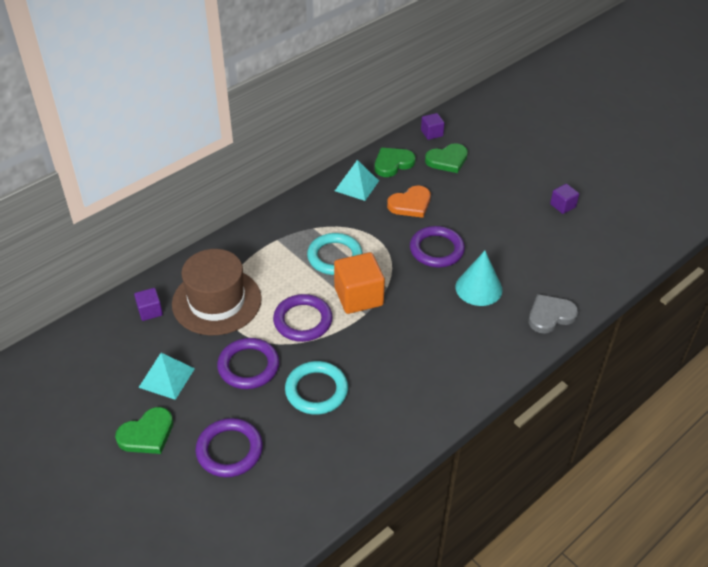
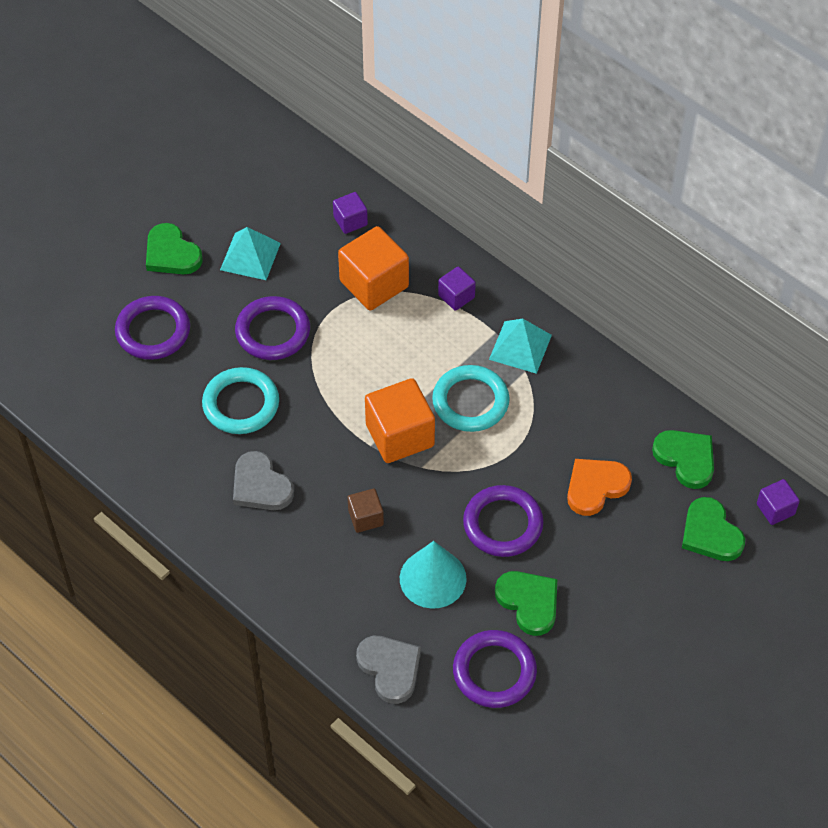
camera: 85 degrees right, 10 degrees up
(216, 301) = (374, 284): brown hat -> orange cube
(303, 321) = (351, 378): purple ring -> purple ring (494, 672)
(356, 185) = (625, 415): turquoise pyramid -> turquoise pyramid (520, 347)
(395, 381) = (260, 485): none -> grey heart
(410, 204) = (595, 487): orange heart -> orange heart turned 90 degrees clockwise
(428, 320) = (366, 518): none -> brown cube
(497, 243) = (529, 602): none -> green heart
(562, 206) = (630, 698): purple cube -> purple cube (456, 296)

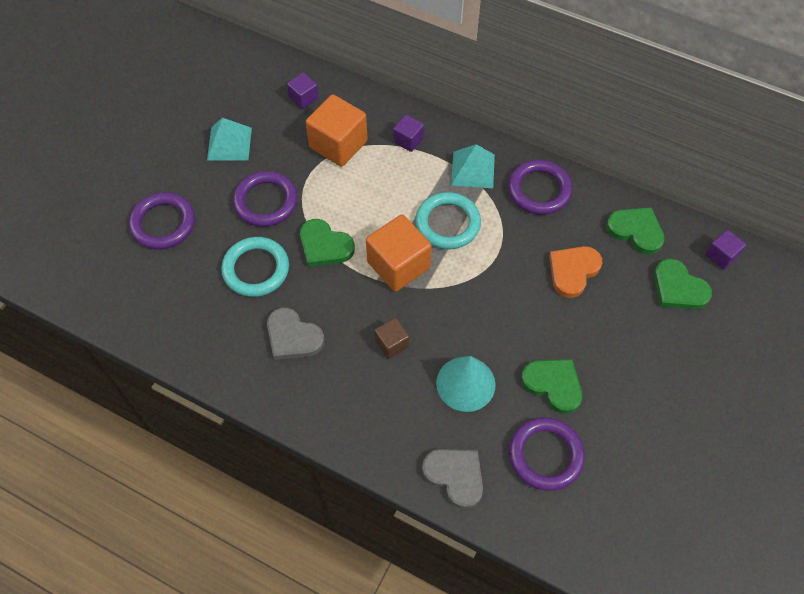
camera: 15 degrees left, 5 degrees up
(171, 253) = (162, 155): green heart -> green heart (325, 246)
(503, 524) = (508, 321): purple ring -> purple ring (539, 190)

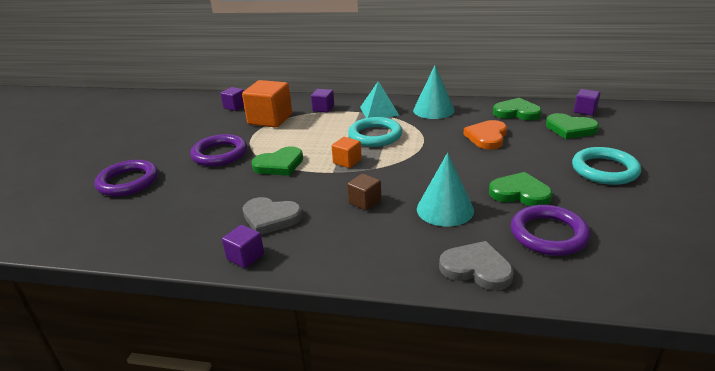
camera: 15 degrees left, 30 degrees down
(229, 143) = (180, 134): turquoise pyramid -> none
(256, 269) = (222, 188): turquoise ring -> turquoise ring (604, 170)
(257, 387) = (245, 257): none -> purple cube
(325, 246) = (279, 164): green heart -> green heart turned 45 degrees counterclockwise
(398, 265) = (347, 161): orange cube -> orange cube, size x0.53
(539, 190) = (433, 110): purple ring -> turquoise cone

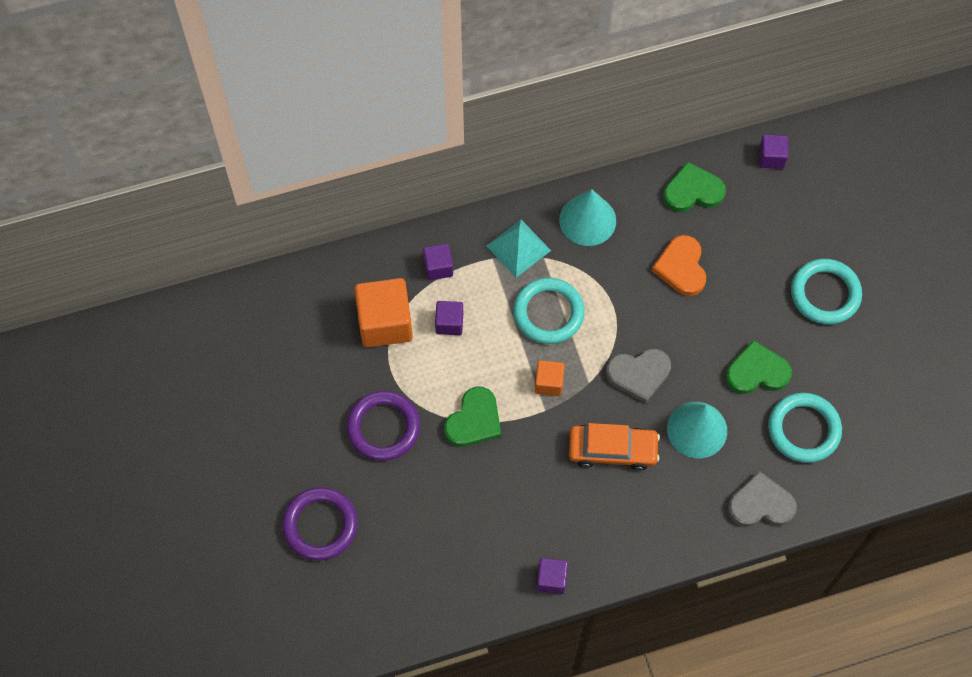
camera: 30 degrees left, 35 degrees up
(235, 106) = (306, 306): purple cube -> purple cube (449, 323)
(270, 218) = (534, 516): grey heart -> grey heart (639, 374)
(365, 202) = (612, 450): brown cube -> orange car
(548, 234) = (803, 429): purple ring -> turquoise ring
(570, 129) = (767, 212): green heart -> none

